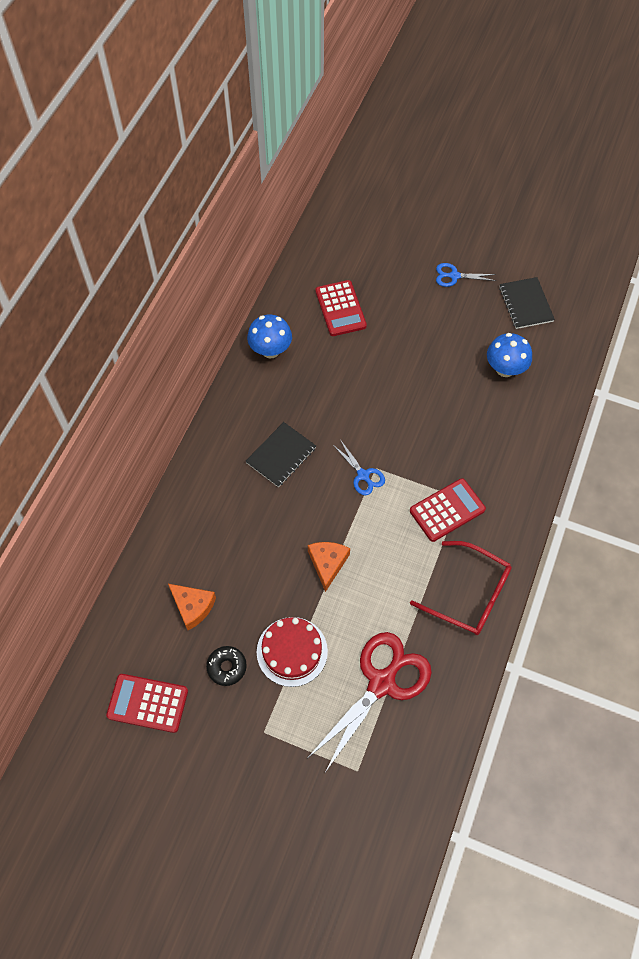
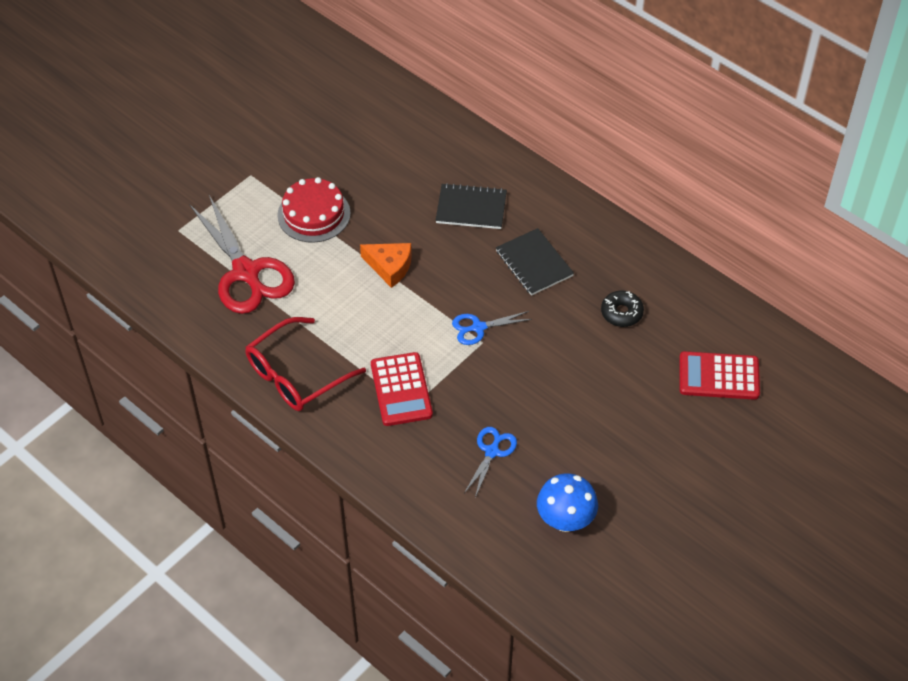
camera: 110 degrees right, 10 degrees down
(147, 703) = (320, 104): red calculator -> none
(192, 607) = (396, 154): orange cheese -> none
(227, 667) = (324, 164): black donut -> black donut (621, 313)
(270, 350) = (679, 291): blue mushroom -> none
(454, 276) = (734, 518): blue scissors -> blue scissors (492, 451)
(526, 304) = (659, 586): black notebook -> black notebook (471, 208)

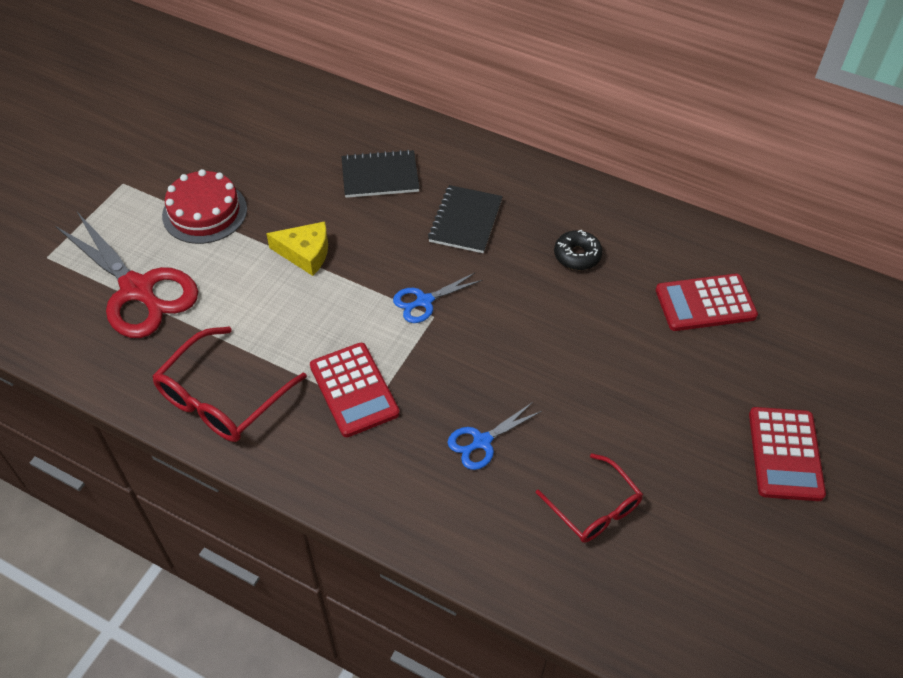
camera: 15 degrees left, 0 degrees up
(390, 267) = (305, 253): orange cheese -> yellow cheese
(492, 451) = (482, 442): blue scissors -> blue scissors turned 135 degrees counterclockwise
(534, 263) = (465, 221): black notebook -> black notebook turned 60 degrees clockwise
(565, 520) = (594, 508): blue mushroom -> red glasses
(737, 512) = (785, 454): none -> red calculator

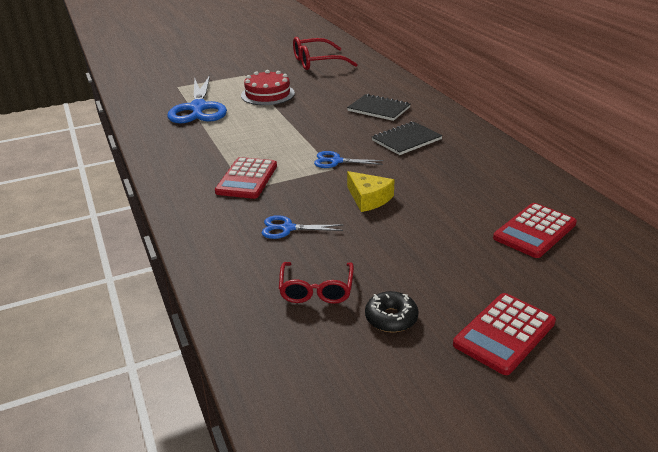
camera: 40 degrees right, 20 degrees down
(138, 290) = (198, 108): red scissors -> blue scissors
(223, 397) = (179, 156): red glasses -> red glasses (317, 62)
(305, 253) = (296, 123): yellow cheese -> yellow cheese (368, 198)
(577, 255) = (462, 177): black donut -> black donut (391, 318)
(705, 303) = (534, 231): red calculator -> red calculator turned 75 degrees counterclockwise

